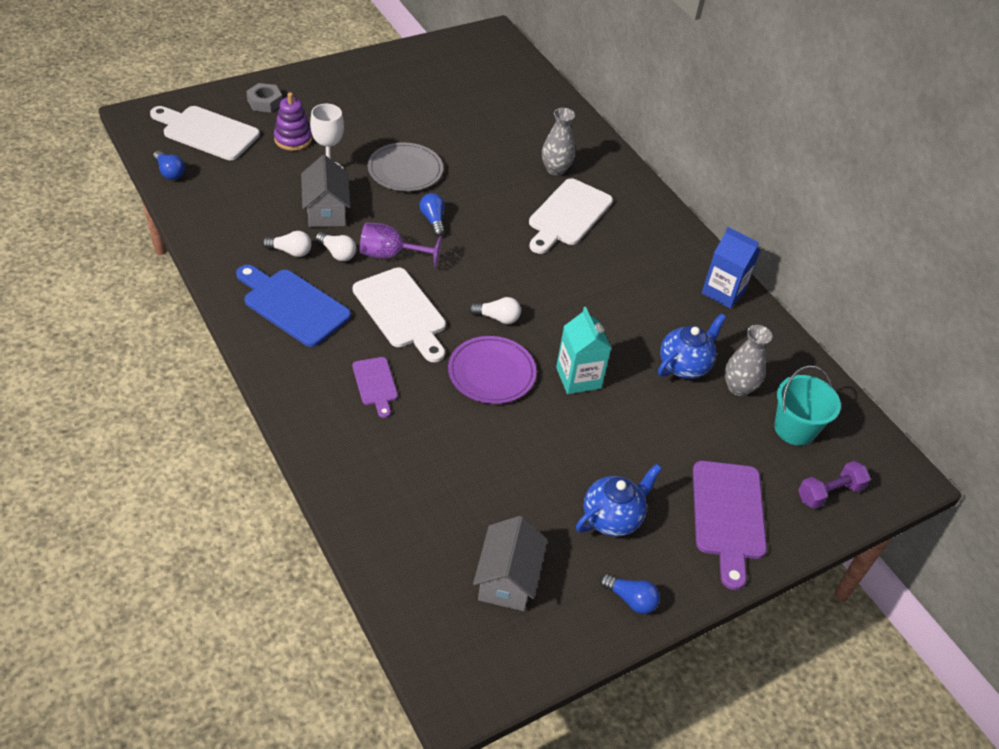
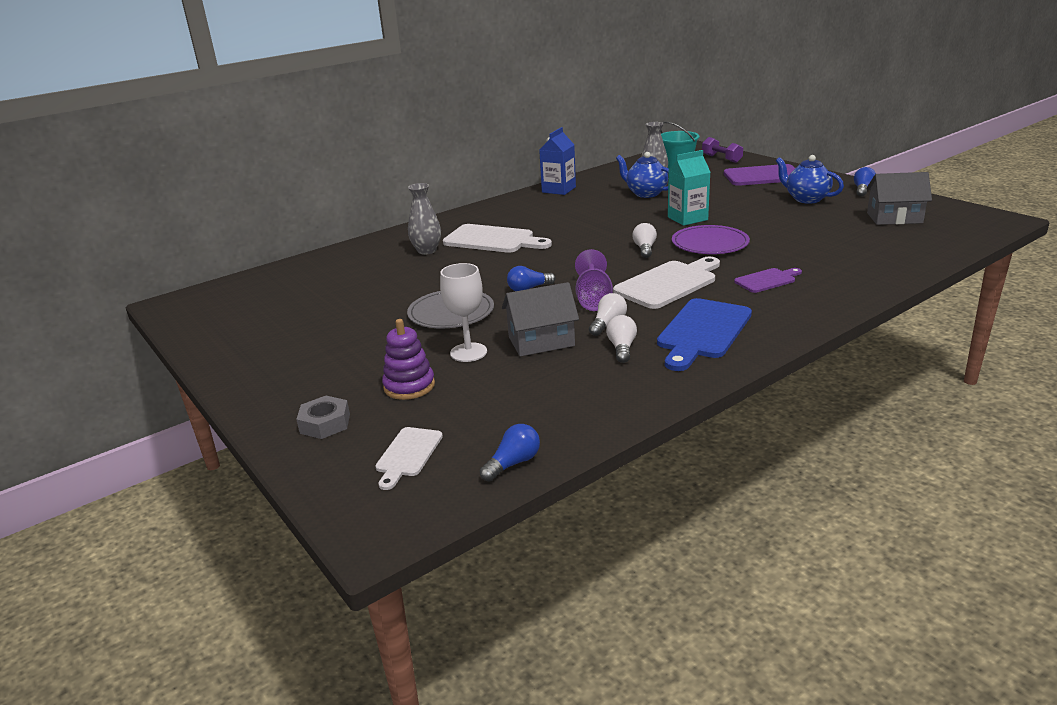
camera: 90 degrees left, 20 degrees down
(207, 132) = (408, 455): white cutting board -> white cutting board, size x0.56

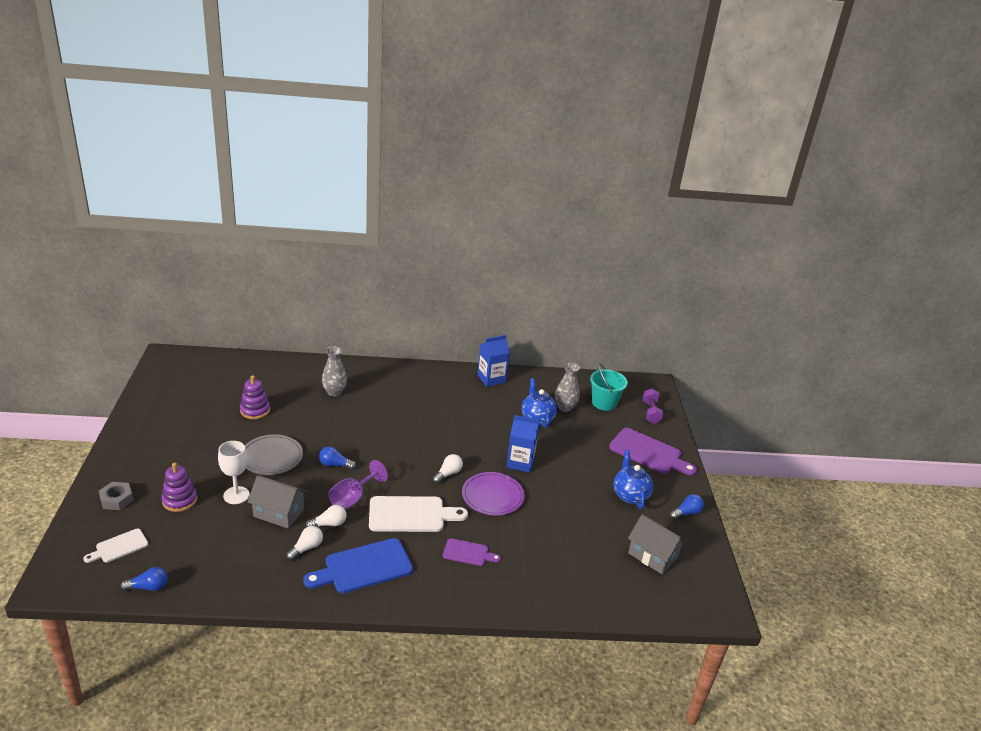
camera: 30 degrees right, 5 degrees up
(364, 294) = (255, 410): none -> purple stacking toy
(493, 240) = (381, 406): white cutting board -> none
(687, 218) = (520, 462): turquoise carton -> blue carton

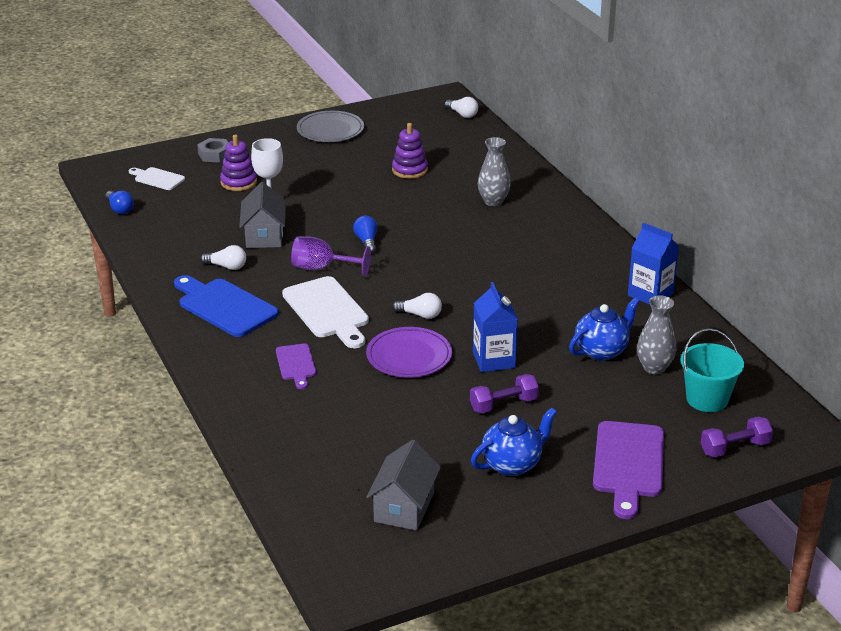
camera: 70 degrees right, 0 degrees up
(271, 457) = (344, 204): grey plate -> grey plate (330, 130)
(329, 524) = (271, 267): white light bulb -> white light bulb (462, 114)
(569, 476) = (503, 405): none -> purple dumbbell
(686, 513) = (521, 524): blue light bulb -> none

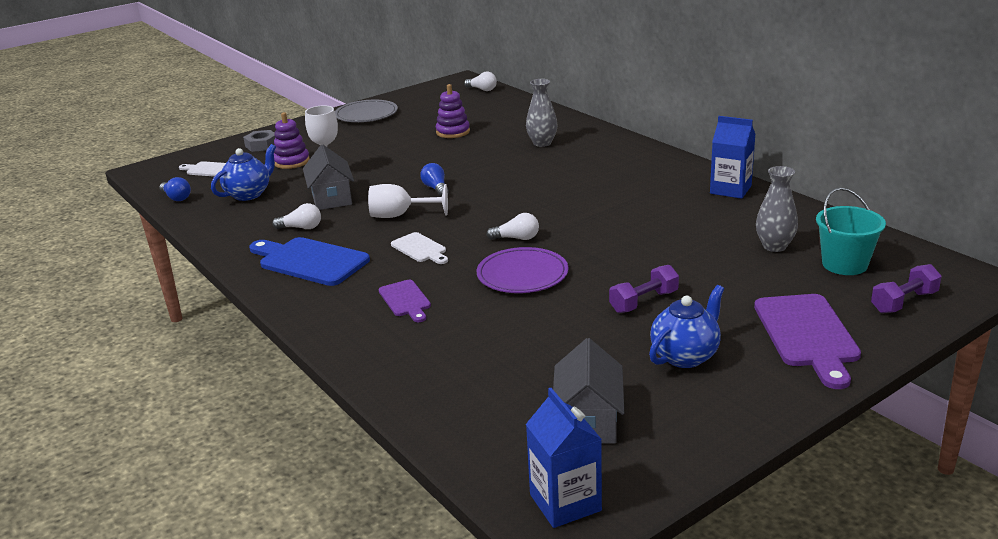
camera: 10 degrees left, 5 degrees down
(321, 268) = (400, 215): purple goblet -> white goblet
(327, 311) = (420, 249): white cutting board -> white cutting board, size x0.56
(494, 360) = (611, 264): blue carton -> blue carton (565, 502)
(602, 351) = (714, 240): blue teapot -> blue teapot (249, 194)

